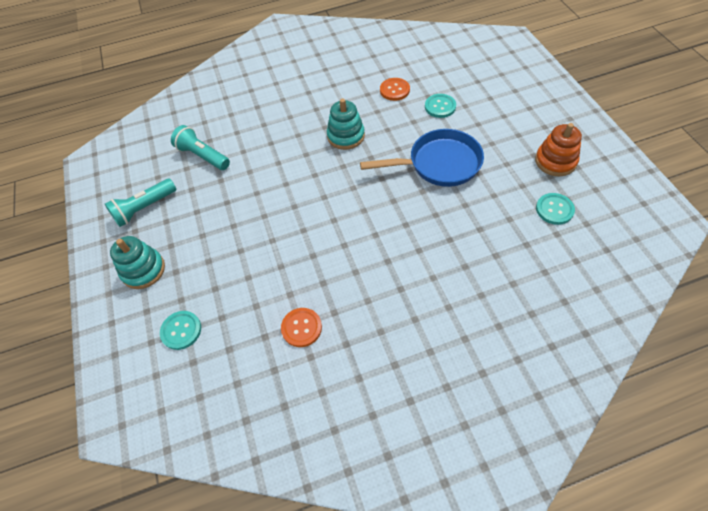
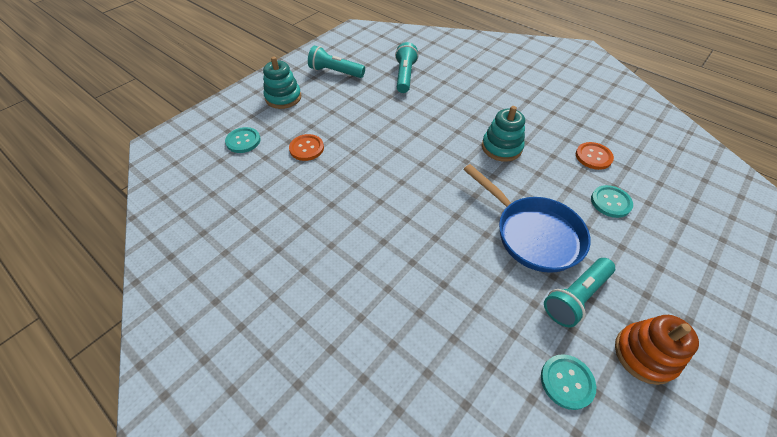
camera: 55 degrees right, 5 degrees down
(301, 328) = (279, 210): orange button -> orange button (306, 148)
(501, 170) = (576, 297): none -> turquoise flashlight

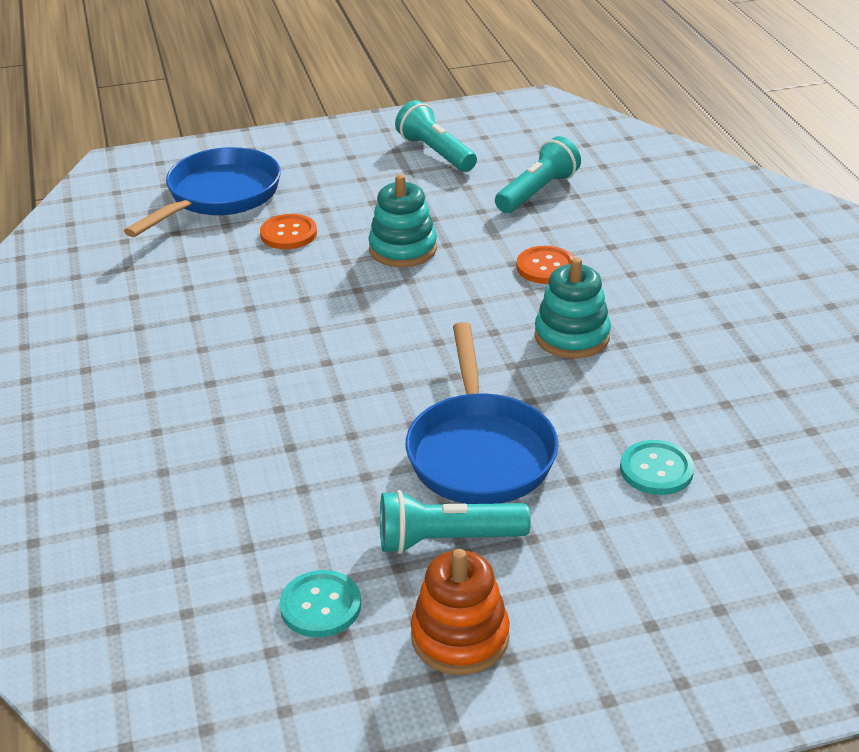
camera: 35 degrees right, 15 degrees down
(243, 141) = (218, 196): turquoise button -> blue pan
(283, 97) = (325, 162): turquoise stacking toy -> turquoise stacking toy (403, 249)
(593, 157) = (712, 406): orange button -> orange button (546, 267)

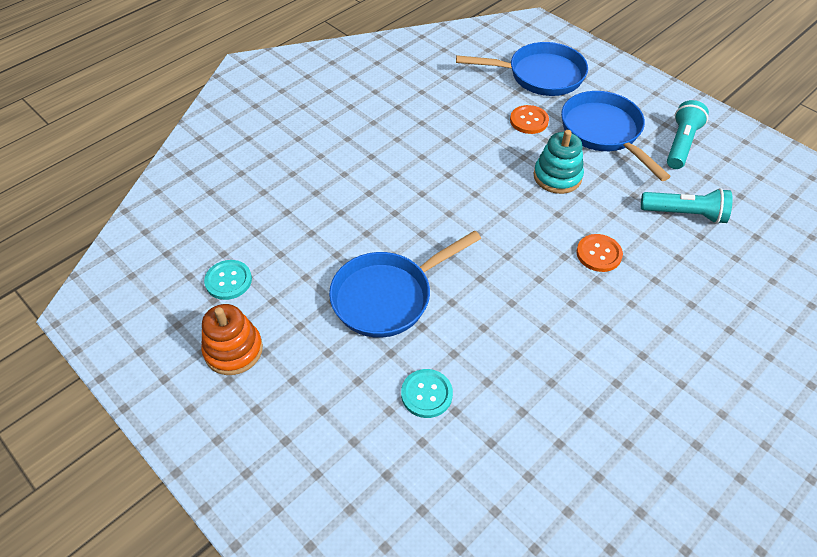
camera: 60 degrees right, 15 degrees up
(366, 191) = (604, 132): none -> blue pan
(446, 540) = (304, 312): turquoise flashlight -> none
(572, 336) = (532, 297): turquoise stacking toy -> none

